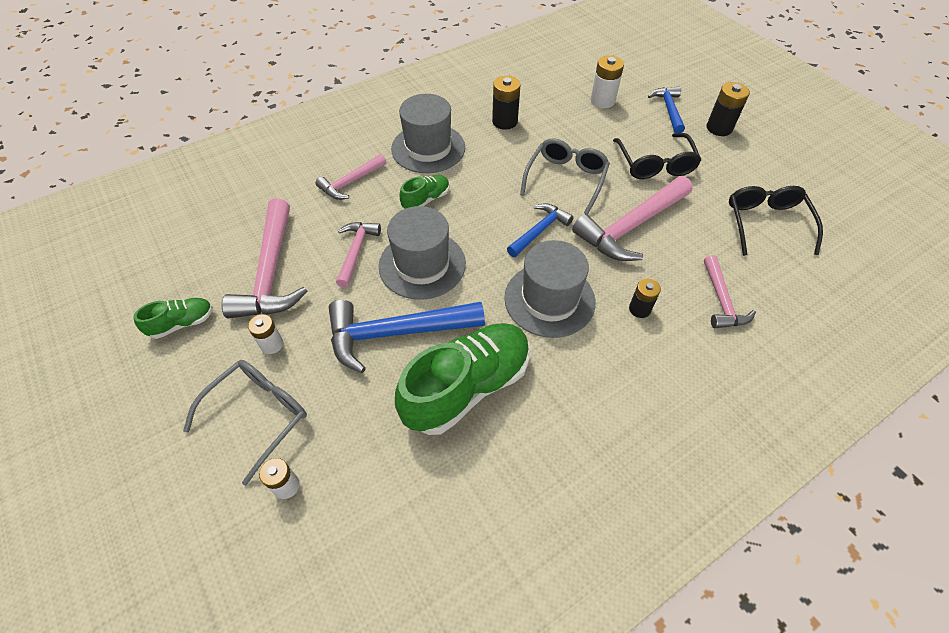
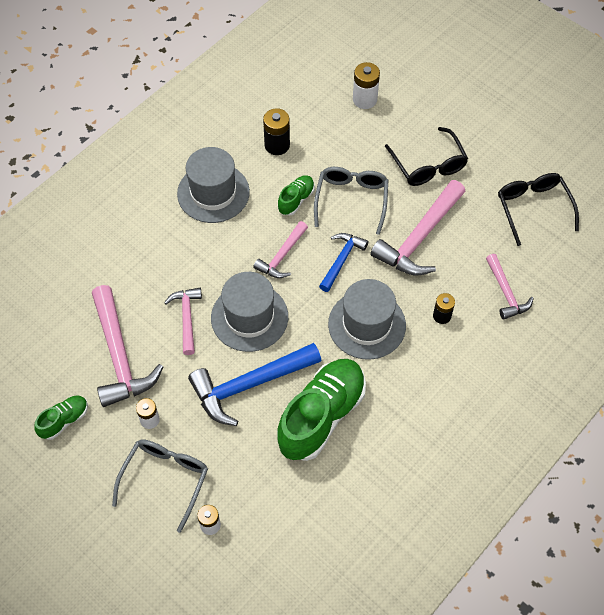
camera: 15 degrees left, 5 degrees up
(351, 182) = (154, 248): pink hammer -> pink hammer (282, 256)
(426, 199) = (230, 250): green shoe -> green shoe (296, 200)
(668, 110) = (429, 97): blue hammer -> none
(719, 128) = (479, 110): black battery -> none

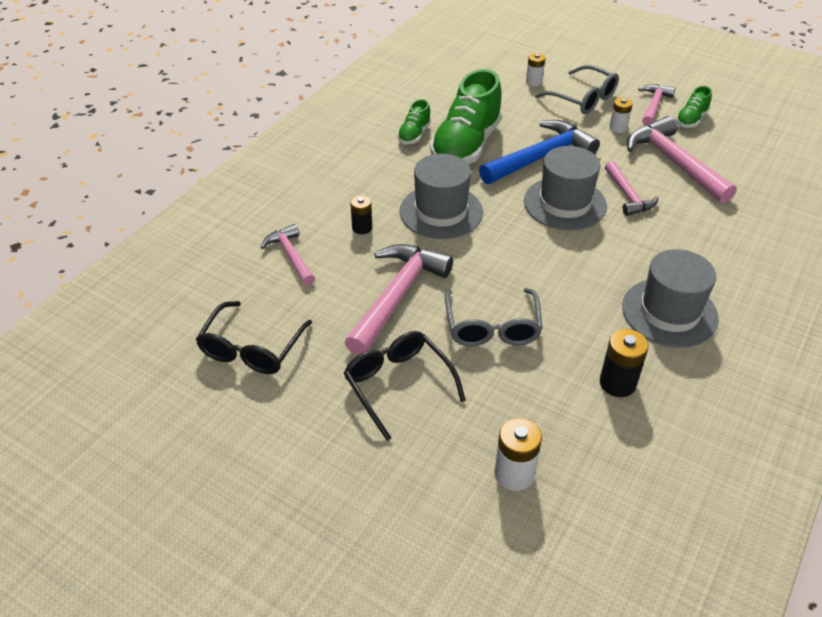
camera: 170 degrees right, 15 degrees down
(165, 479) = (583, 99): grey glasses -> grey glasses turned 60 degrees counterclockwise
(282, 256) = (554, 258): pink hammer -> pink hammer (653, 105)
(296, 200) = (562, 318): green shoe -> green shoe (414, 135)
(341, 260) = (485, 263): blue hammer -> none
(533, 208) = (252, 349): black glasses -> black glasses turned 45 degrees clockwise

